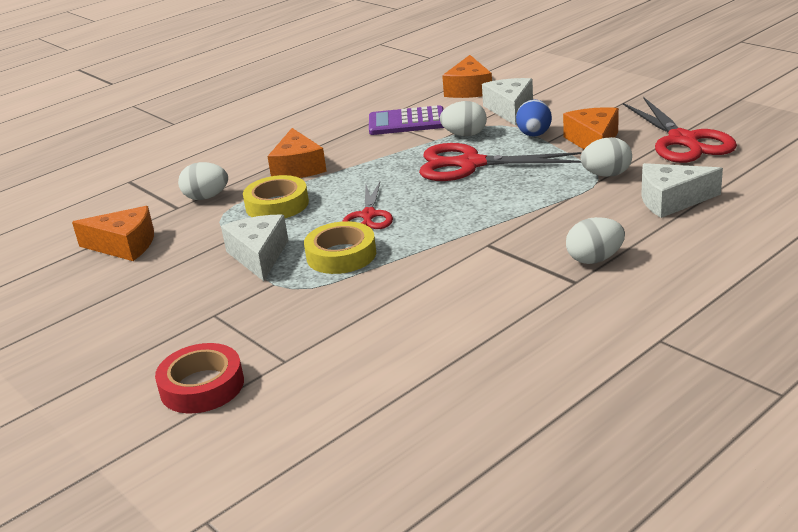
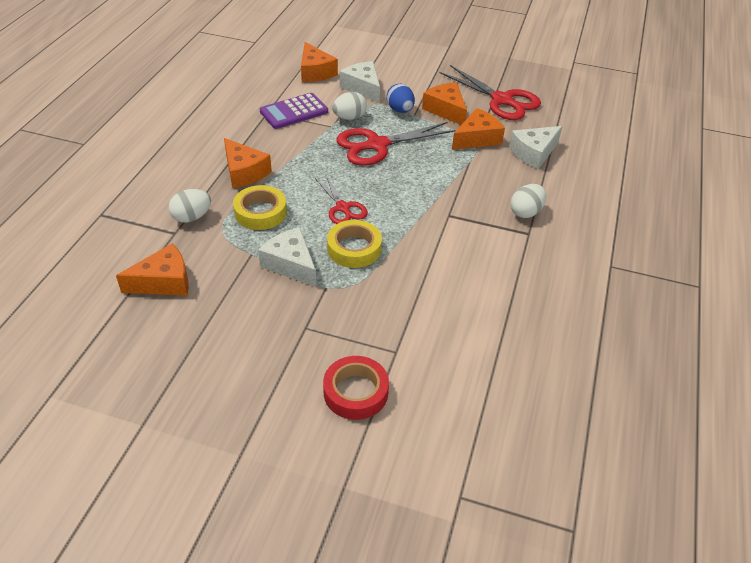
camera: 35 degrees left, 15 degrees up
(606, 175) = (477, 138): white egg -> orange cheese

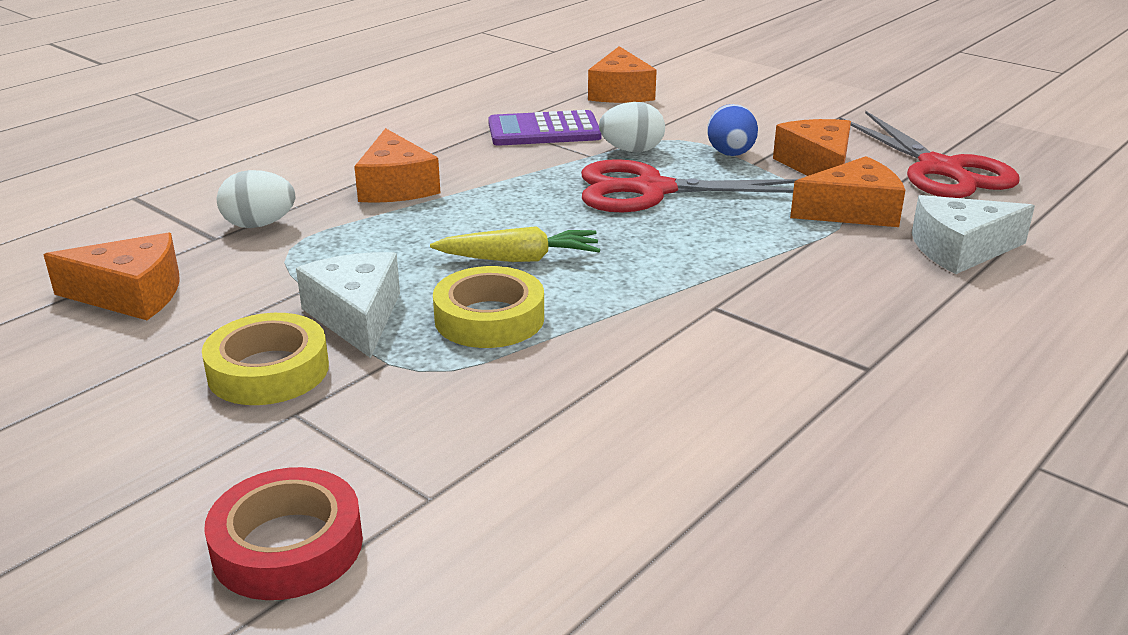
camera: 25 degrees right, 15 degrees down
(260, 212) = (373, 239): yellow tape -> yellow tape (268, 370)
(342, 208) = (519, 259): red scissors -> yellow carrot
(363, 88) = (685, 120): white cheese -> none
(526, 212) = (884, 334): white egg -> none

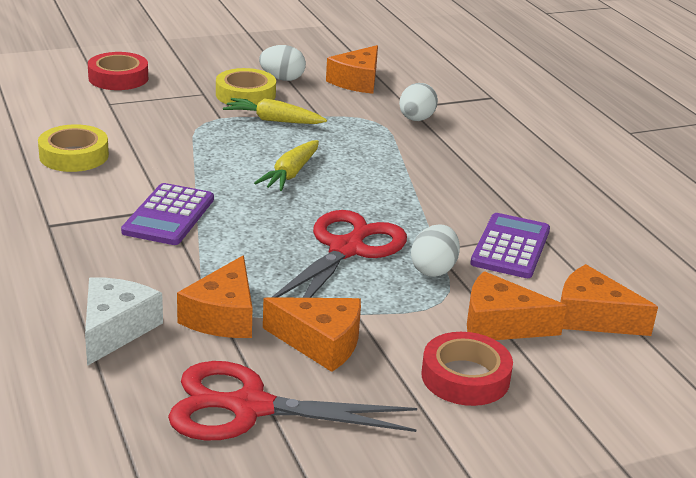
camera: 115 degrees right, 0 degrees up
(164, 360) = (282, 79): none -> white egg
(356, 316) = (274, 120): white cheese -> yellow carrot
(396, 186) = (440, 166): orange cheese -> orange cheese (500, 324)
(489, 318) = (231, 148): yellow tape -> yellow tape (74, 156)
(726, 298) = (169, 215): none -> purple calculator
(730, 154) = (385, 311): blue egg -> none
(770, 115) = (465, 377): none -> red tape

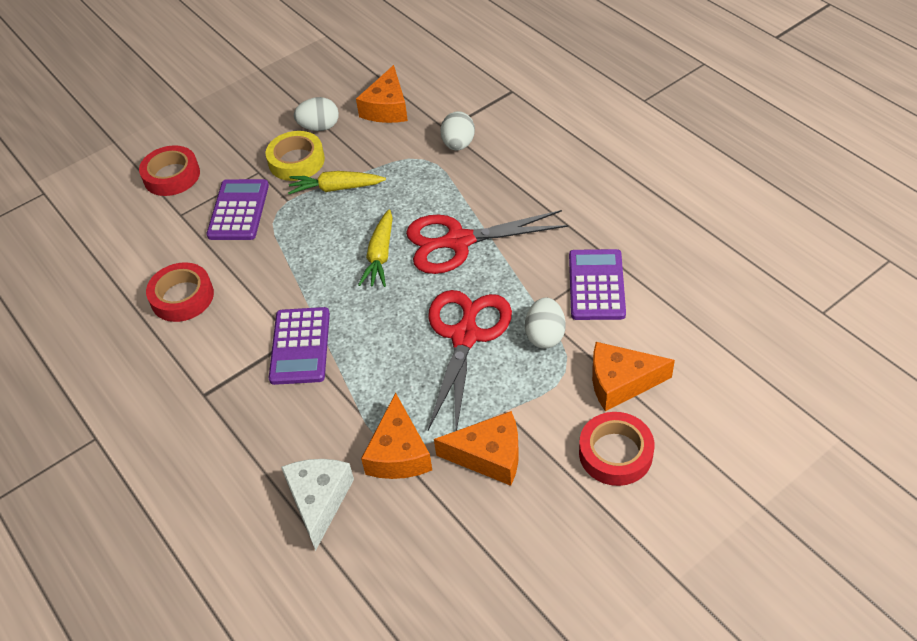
camera: 10 degrees left, 20 degrees up
(74, 156) = (182, 297): yellow tape -> red tape
(168, 113) = (238, 210): none -> purple calculator
(250, 407) = (464, 549): red scissors -> red scissors (459, 241)
(592, 317) = (689, 348): orange cheese -> none

